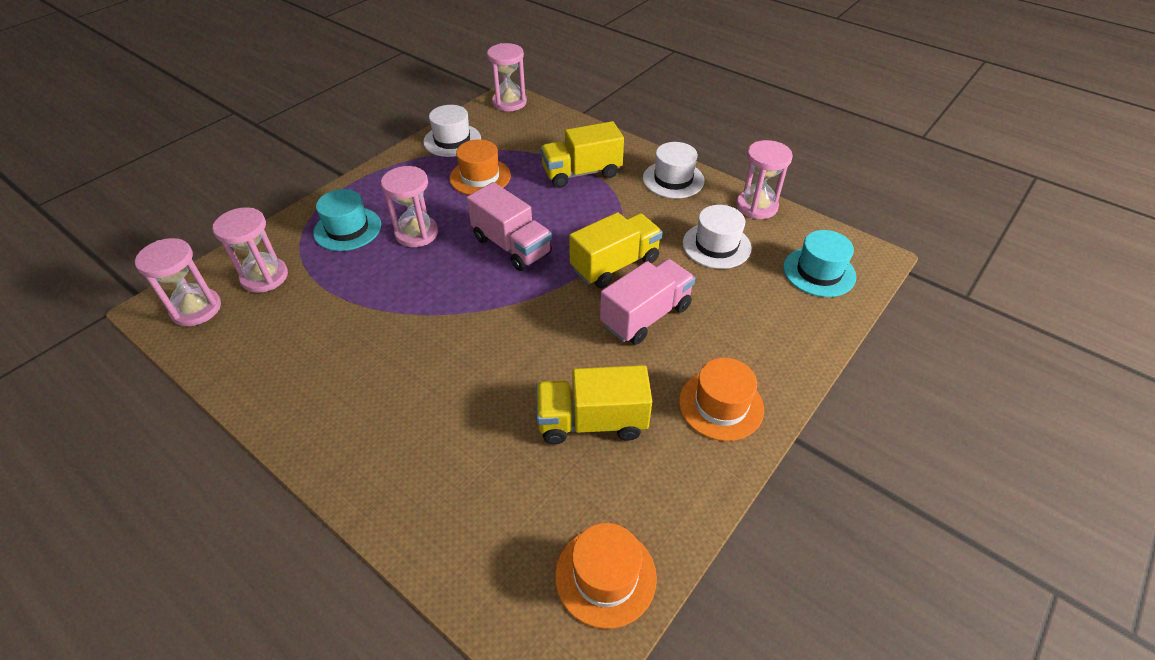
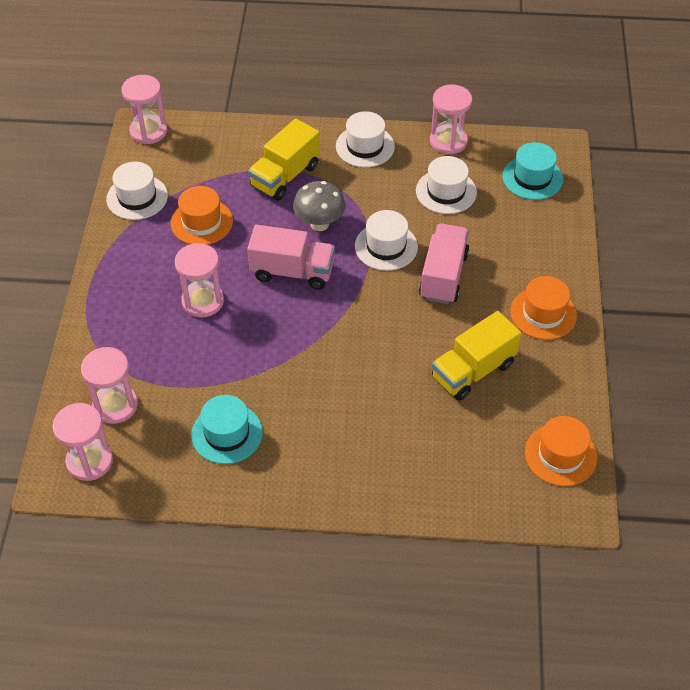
camera: 35 degrees left, 5 degrees up
(347, 229) = (138, 328): turquoise hat -> turquoise hat (227, 433)
(573, 220) = (319, 224): none -> grey mushroom
(615, 264) = (386, 246): yellow truck -> white hat

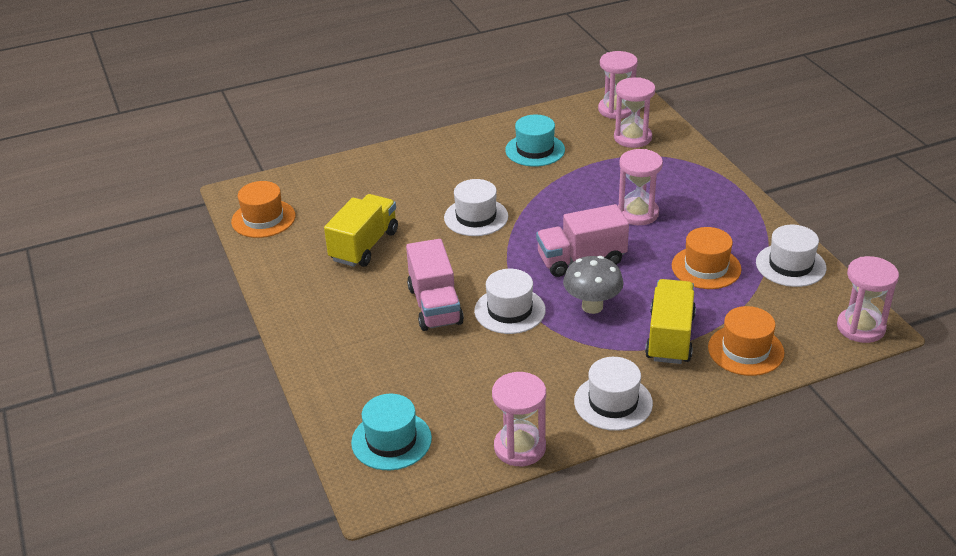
camera: 155 degrees right, 15 degrees down
(446, 192) = (484, 386): white hat -> white hat (476, 217)
(543, 313) = (319, 309): orange hat -> orange hat (745, 350)

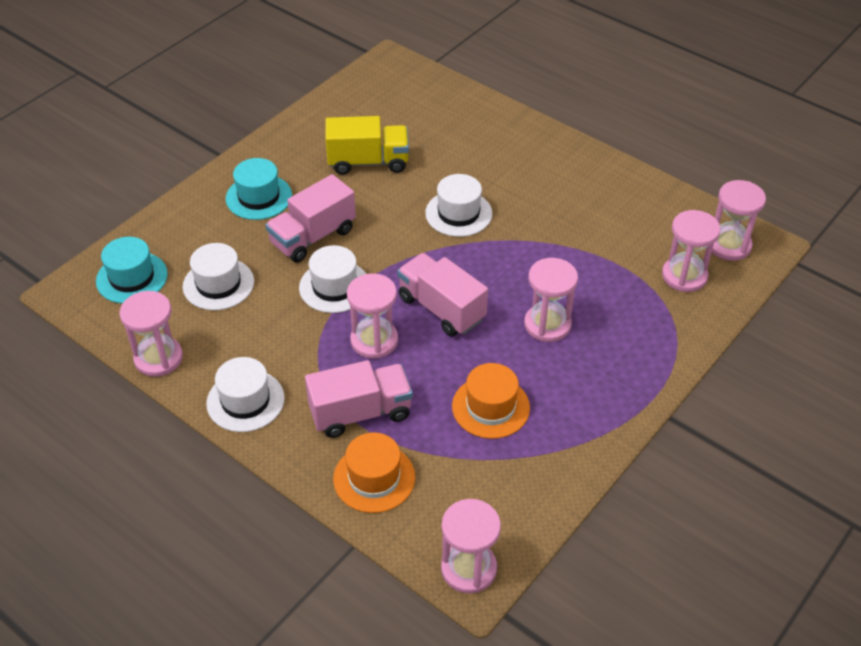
camera: 60 degrees right, 10 degrees up
(263, 219) = (366, 90): orange hat -> none
(535, 150) = (600, 212): turquoise hat -> turquoise hat (259, 197)
(592, 306) = (374, 340): grey mushroom -> pink hourglass
(670, 337) = (360, 412): yellow truck -> pink truck
(790, 265) = (541, 477): white hat -> white hat (218, 284)

